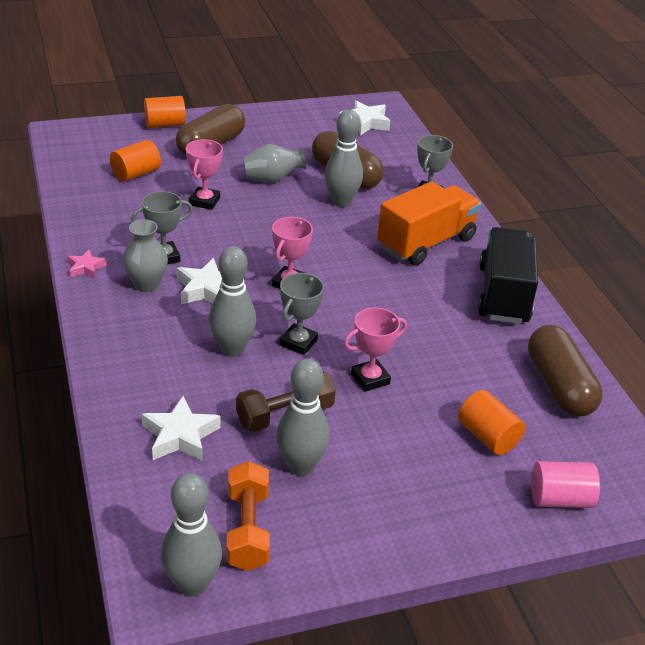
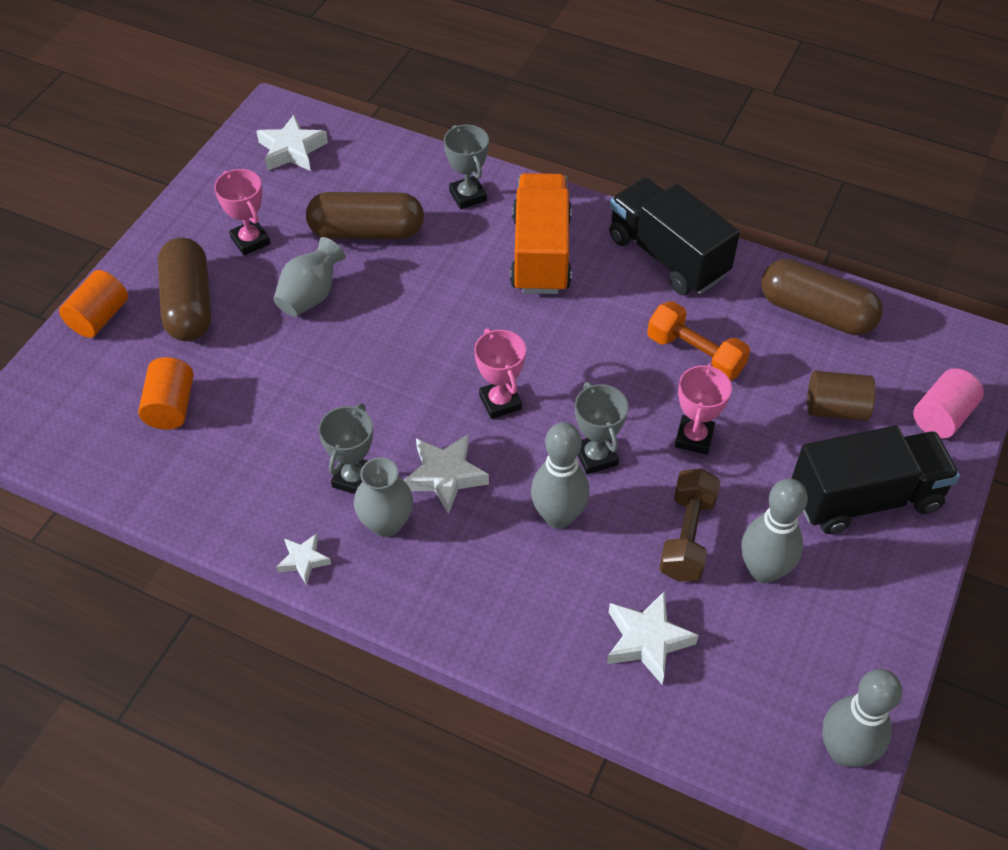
camera: 45 degrees left, 15 degrees up
(86, 268) = (303, 560): pink star -> white star
(205, 201) = (290, 379): pink trophy -> pink trophy (250, 241)
(247, 529) = (810, 665): orange dumbbell -> orange dumbbell (695, 355)
(341, 202) = (409, 268): grey bowling pin -> none
(428, 490) = (865, 498): none -> black truck
(488, 436) = (835, 409): orange cylinder -> brown cylinder

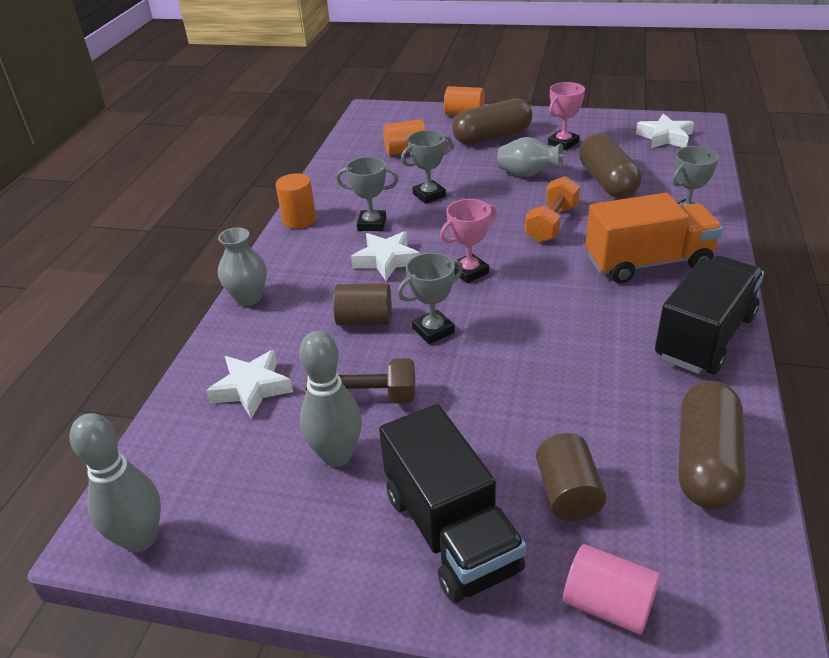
camera: 80 degrees right, 15 degrees down
(303, 560) = (299, 220): white star -> orange cylinder
(311, 404) = (429, 195): none -> grey trophy
(386, 523) = (337, 244): grey vase -> grey vase (248, 298)
(558, 516) = (365, 320): grey bowling pin -> brown cylinder
(694, 438) = (479, 387): pink trophy -> none
(695, 355) = (584, 374): orange dumbbell -> orange dumbbell (552, 224)

